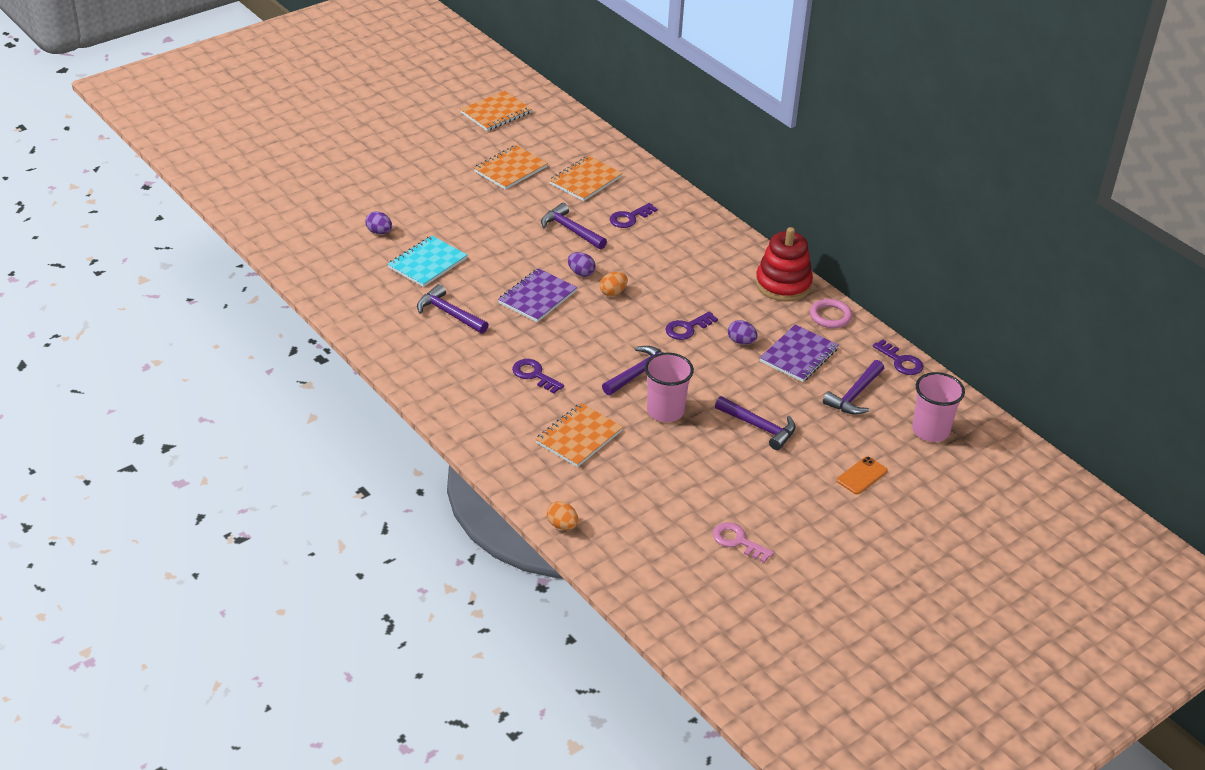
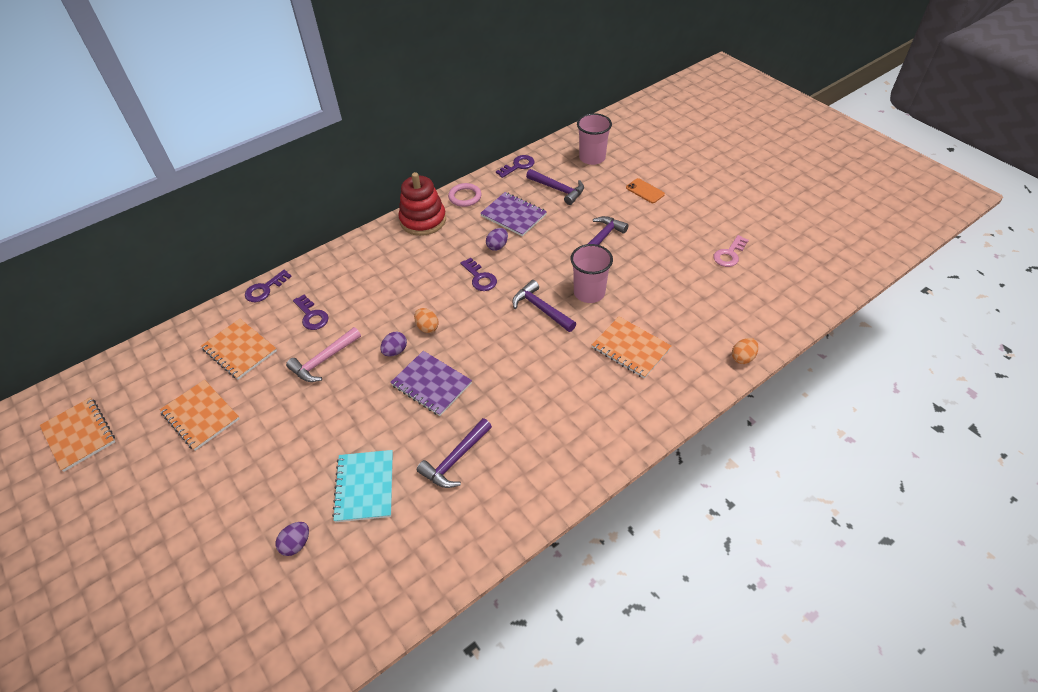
camera: 85 degrees left, 10 degrees up
(427, 263) = (365, 487): turquoise notebook -> turquoise notebook turned 45 degrees clockwise
(534, 375) = (550, 383): purple key -> purple key (265, 289)
(571, 230) = (324, 360): purple hammer -> pink hammer

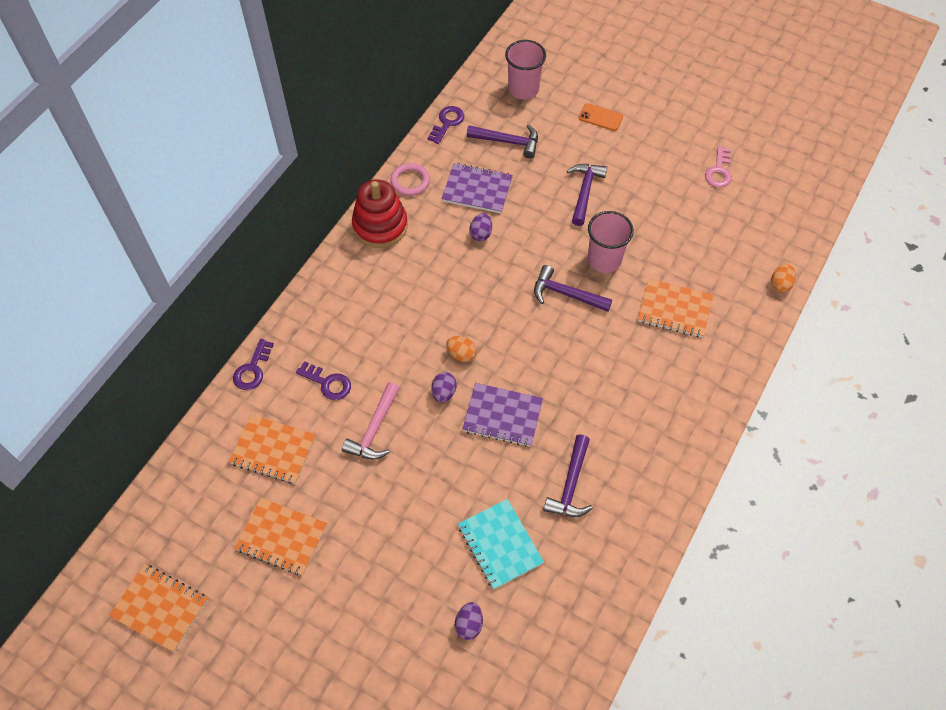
camera: 25 degrees left, 10 degrees up
(480, 278) = (483, 278): purple key -> none

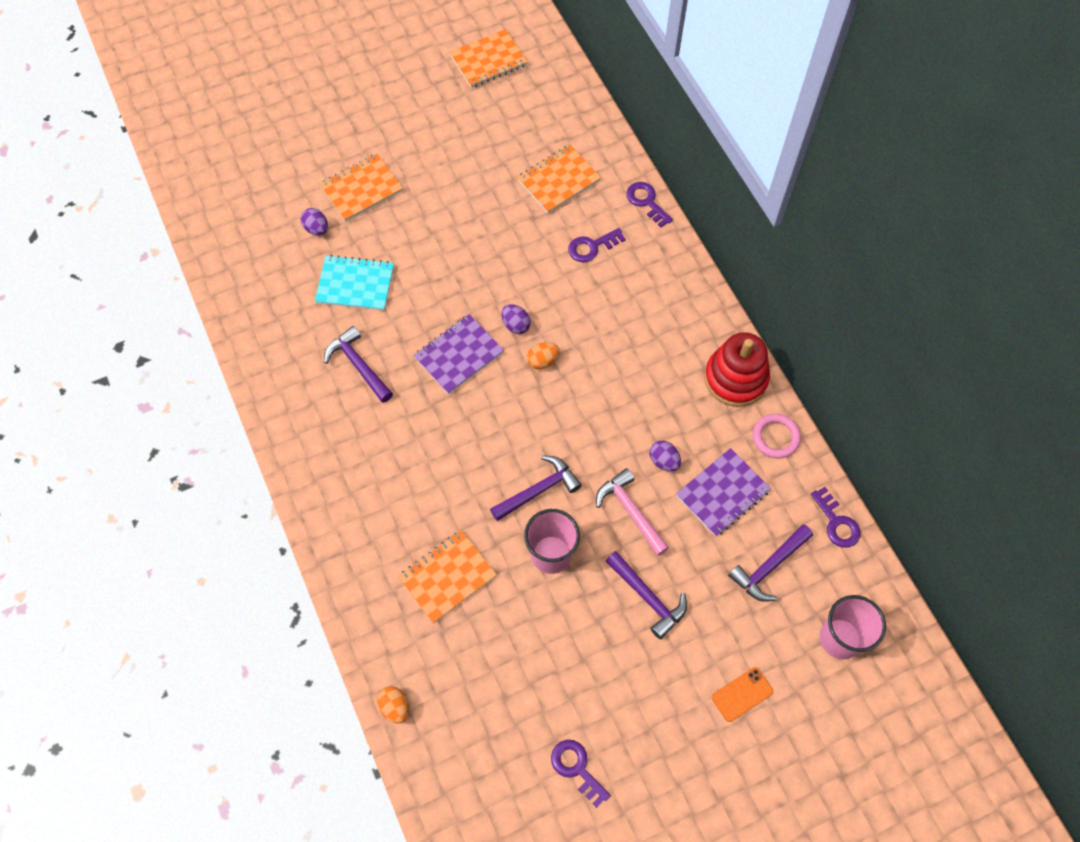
camera: 125 degrees right, 5 degrees up
(282, 537) = (481, 151): orange notebook -> orange notebook (361, 189)
(374, 429) = (522, 256): pink hammer -> pink hammer (631, 511)
(719, 171) = (576, 768): pink key -> purple key

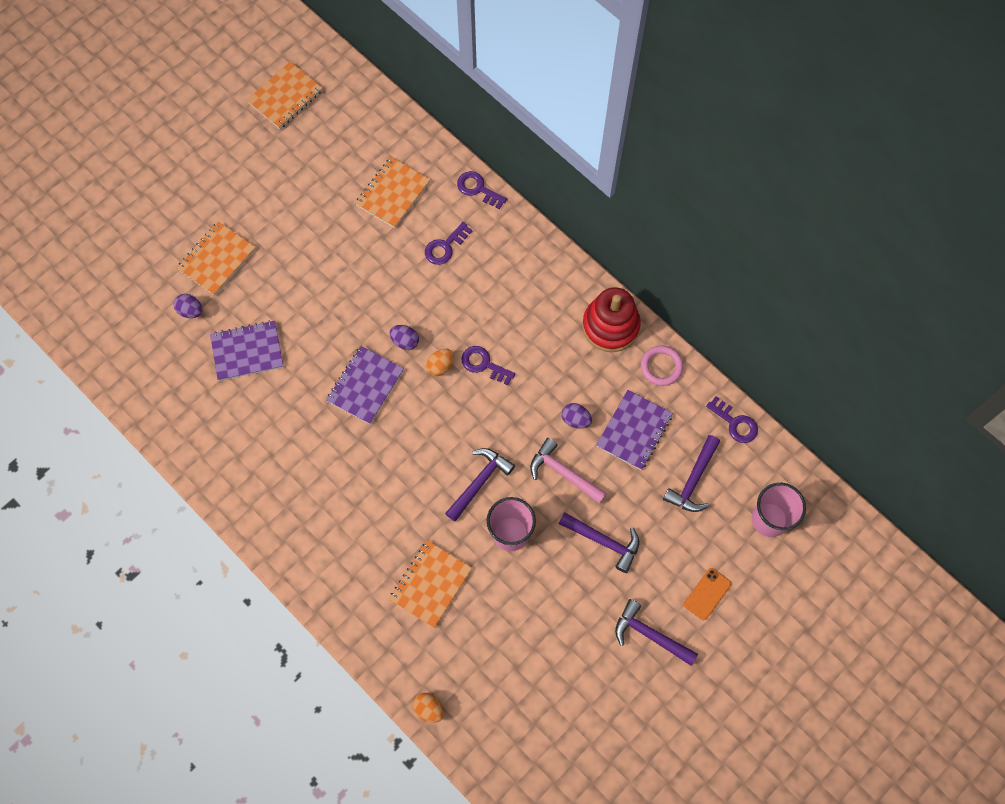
camera: 20 degrees left, 5 degrees up
(355, 284) = (247, 351): turquoise notebook -> purple notebook
(358, 365) = (280, 425): purple hammer -> purple hammer (650, 634)
(576, 768) = (596, 703): purple key -> purple key (484, 364)

